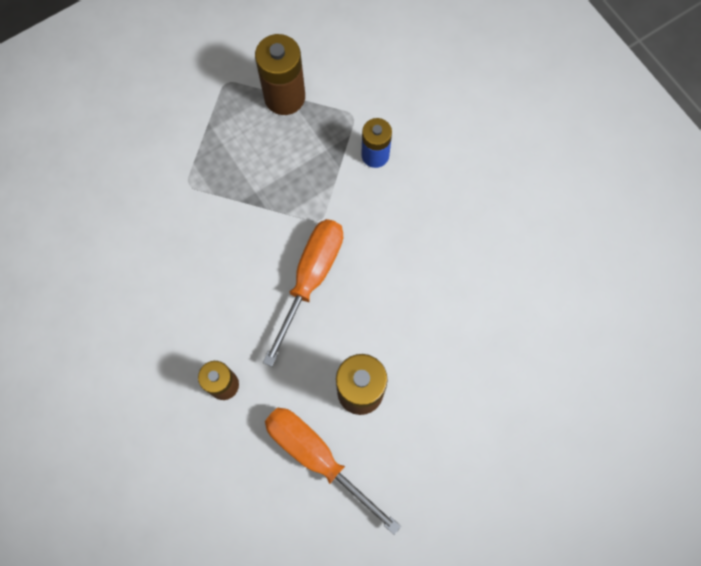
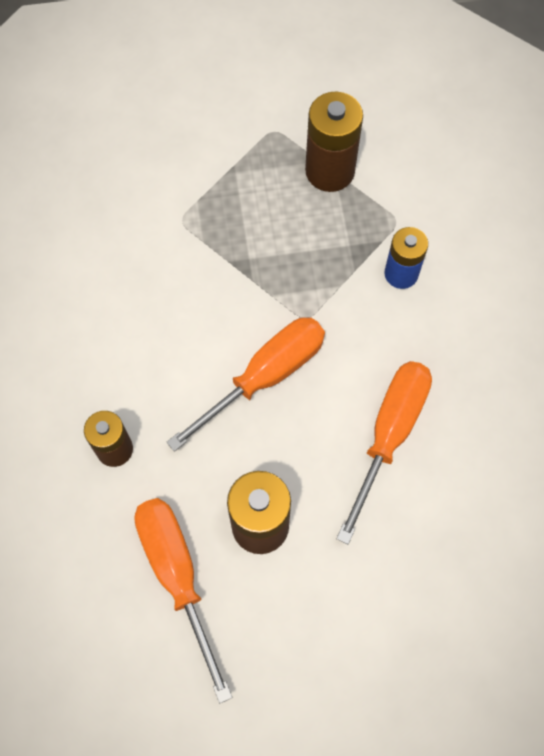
camera: 25 degrees right, 5 degrees down
(422, 281) = (389, 435): none -> orange screwdriver

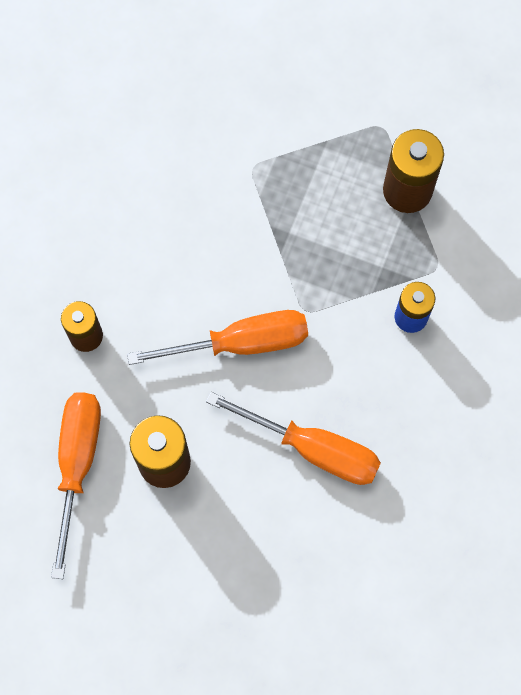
camera: 30 degrees right, 5 degrees up
(389, 435) = (313, 448): orange screwdriver -> orange screwdriver turned 60 degrees clockwise

